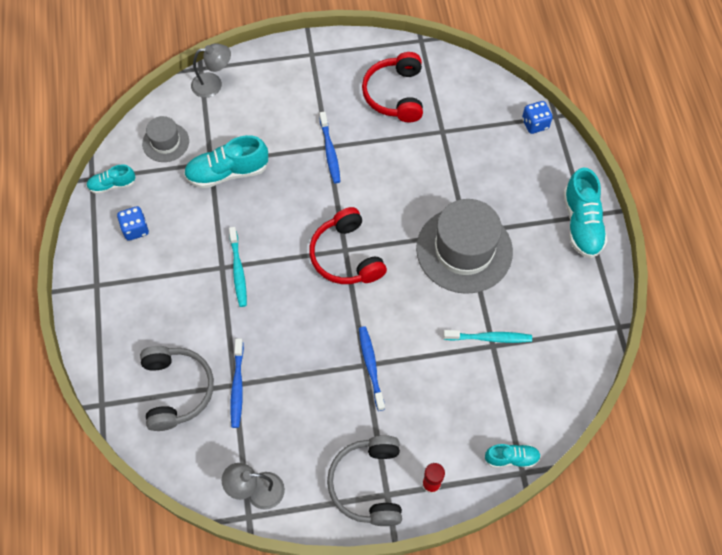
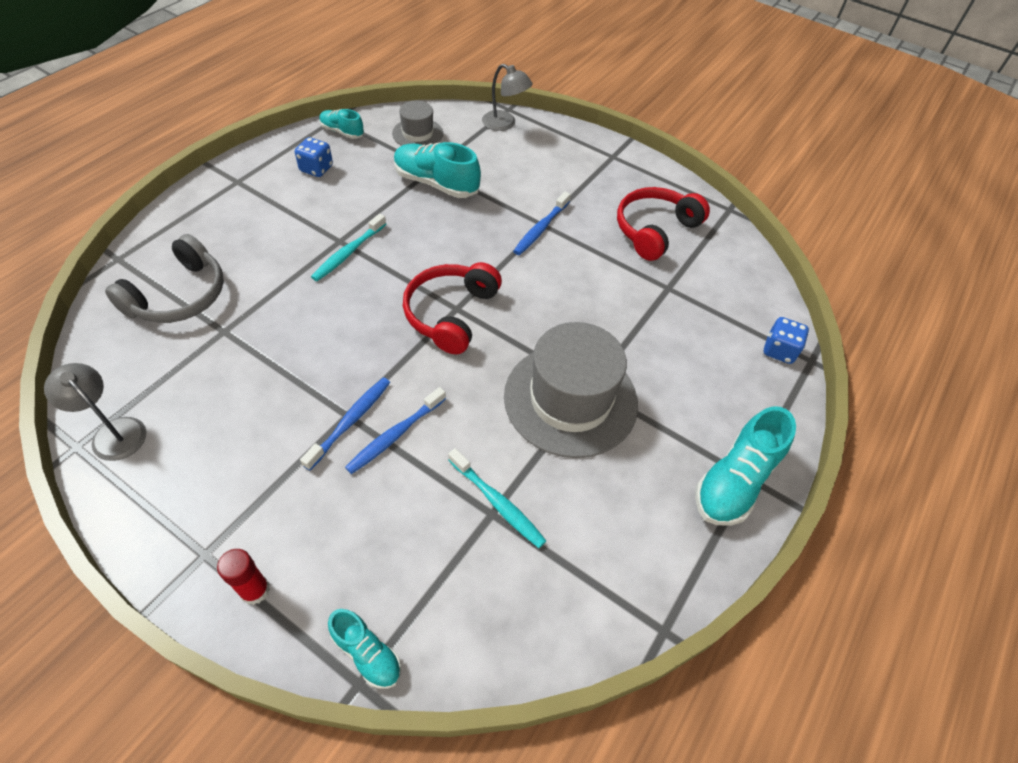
camera: 40 degrees right, 10 degrees down
(237, 386) = (223, 334): blue toothbrush -> blue toothbrush (395, 435)
(368, 484) = (202, 525): grey headphones -> none

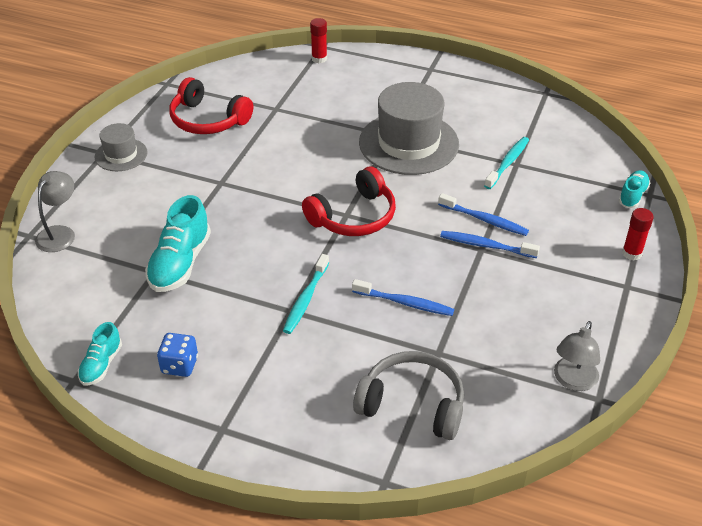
camera: 100 degrees left, 10 degrees down
(348, 253) = (305, 299): turquoise toothbrush -> turquoise toothbrush turned 90 degrees clockwise
(417, 133) = (92, 298): grey hat -> grey hat (121, 155)
(451, 314) = (354, 216): red headphones -> red headphones turned 45 degrees counterclockwise
(540, 229) = (228, 183): blue toothbrush -> blue toothbrush (405, 303)
(735, 481) = (436, 73): turquoise shoe -> none
(779, 350) = (319, 59): blue dice -> red glue stick

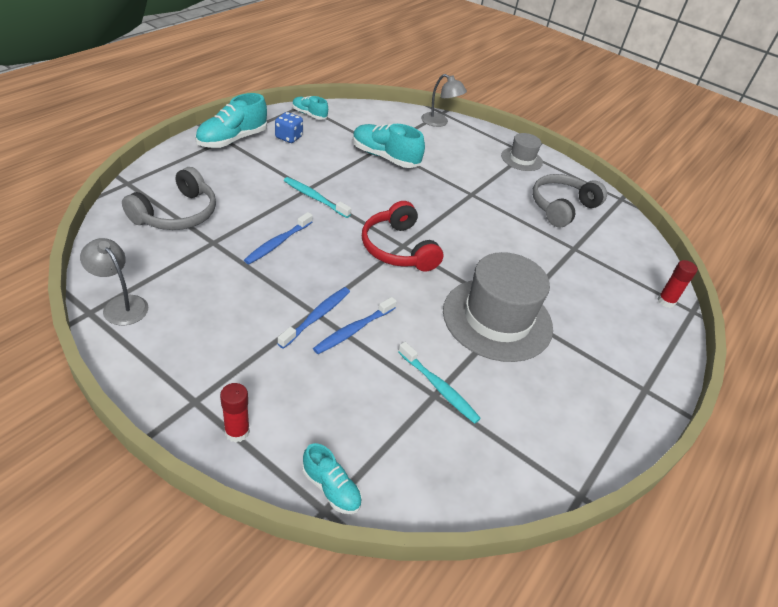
camera: 100 degrees right, 0 degrees up
(208, 120) = (561, 207): red headphones -> grey headphones
(218, 421) = (232, 140): none -> turquoise shoe

